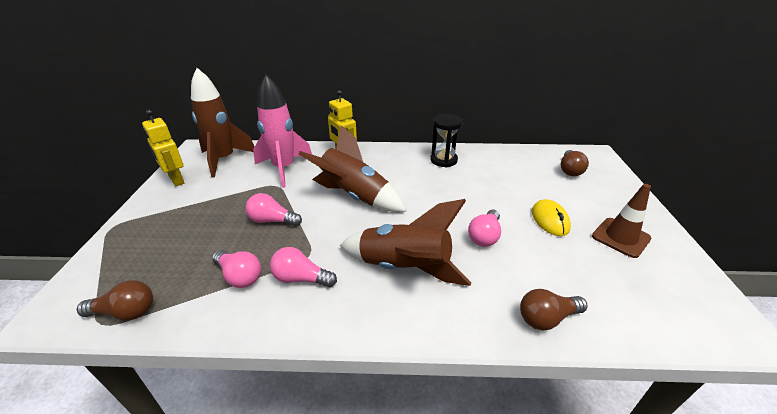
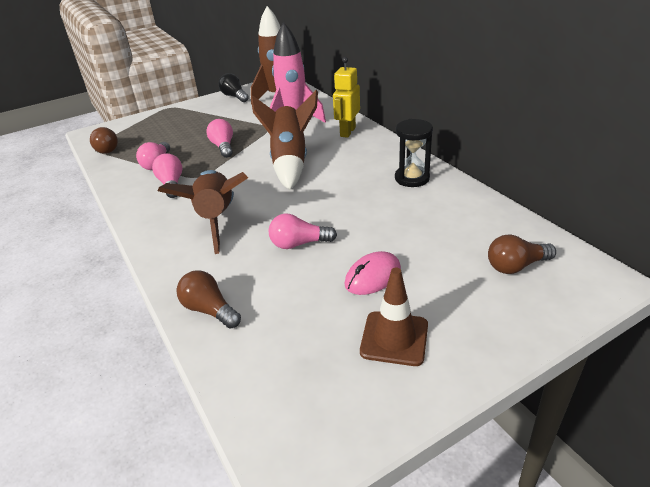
camera: 60 degrees right, 0 degrees up
(176, 180) = (234, 96): yellow robot -> black light bulb
(550, 220) = (372, 276): yellow mouse -> pink mouse

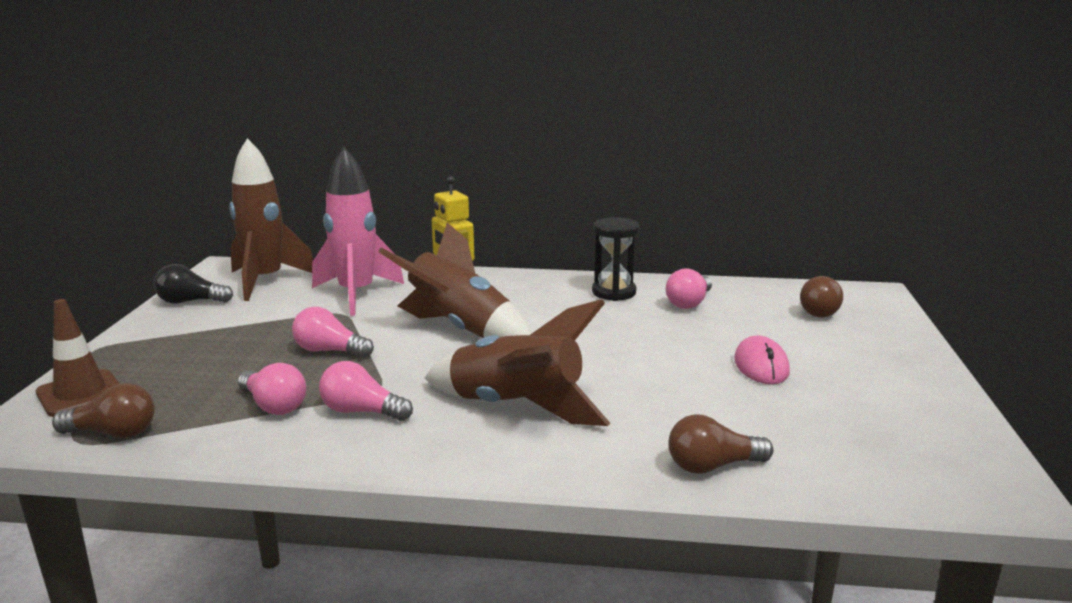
camera: 55 degrees left, 15 degrees down
(299, 244) = (650, 380): pink light bulb -> pink light bulb (689, 303)
(394, 338) = (867, 389): brown traffic cone -> brown traffic cone (80, 394)

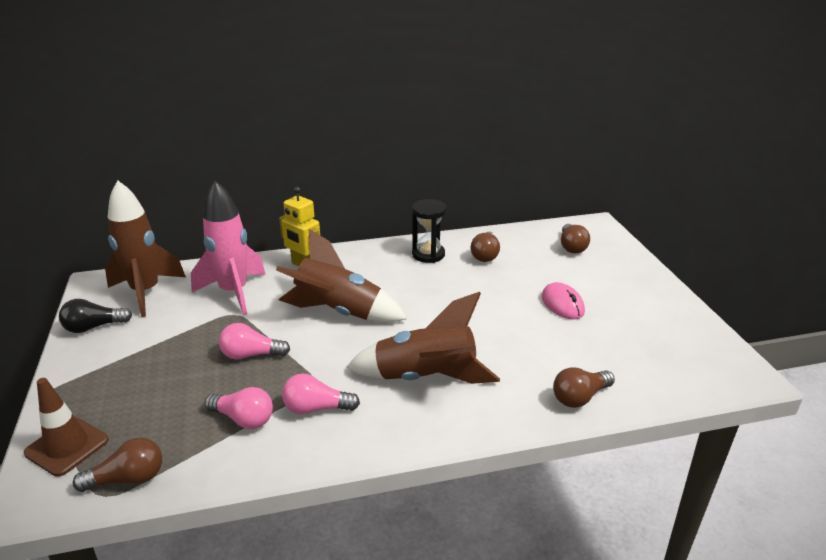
camera: 20 degrees left, 10 degrees up
(689, 303) = (485, 255): pink light bulb -> brown light bulb

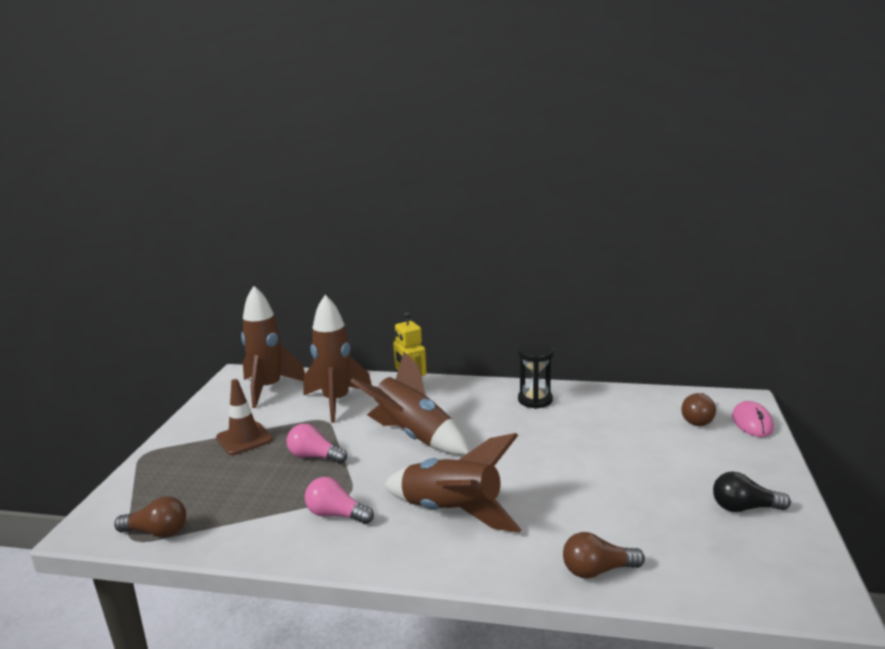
camera: 25 degrees right, 10 degrees down
(67, 446) = (134, 495): brown traffic cone -> brown traffic cone (244, 439)
(94, 327) = (213, 409): black light bulb -> black light bulb (744, 508)
(234, 292) = (336, 402): pink rocket -> brown rocket
(243, 419) = (272, 508): pink light bulb -> none
(485, 255) = (594, 410): brown light bulb -> none
(562, 304) = (645, 474): pink mouse -> pink mouse (752, 423)

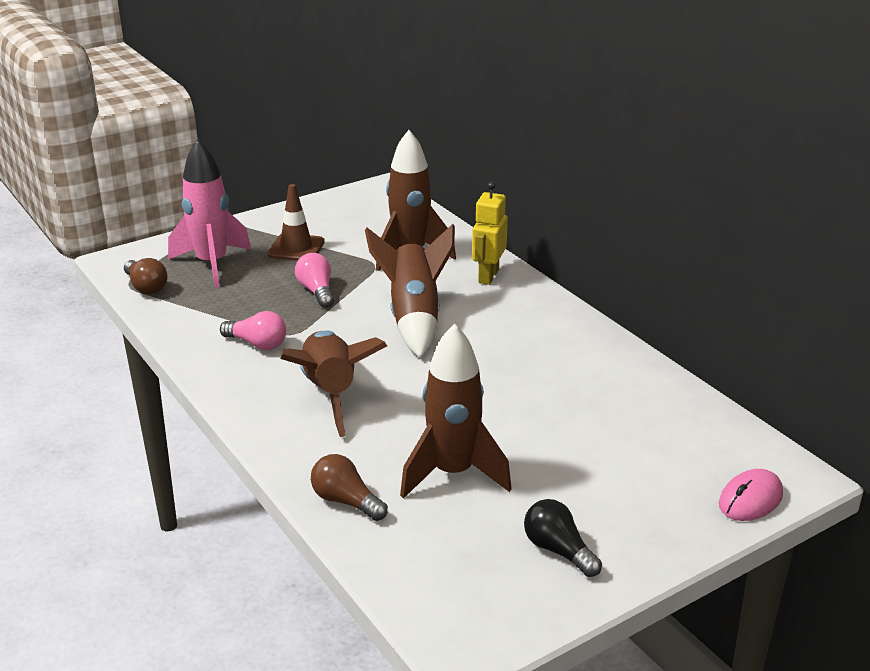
camera: 45 degrees right, 10 degrees up
(191, 484) = (212, 264): none -> pink rocket
(269, 389) = (381, 213): brown rocket -> brown rocket (453, 473)
(336, 515) = (257, 344): pink light bulb -> pink light bulb turned 135 degrees clockwise
(535, 400) = (578, 347): black hourglass -> none
(698, 419) = (700, 460): brown light bulb -> none

